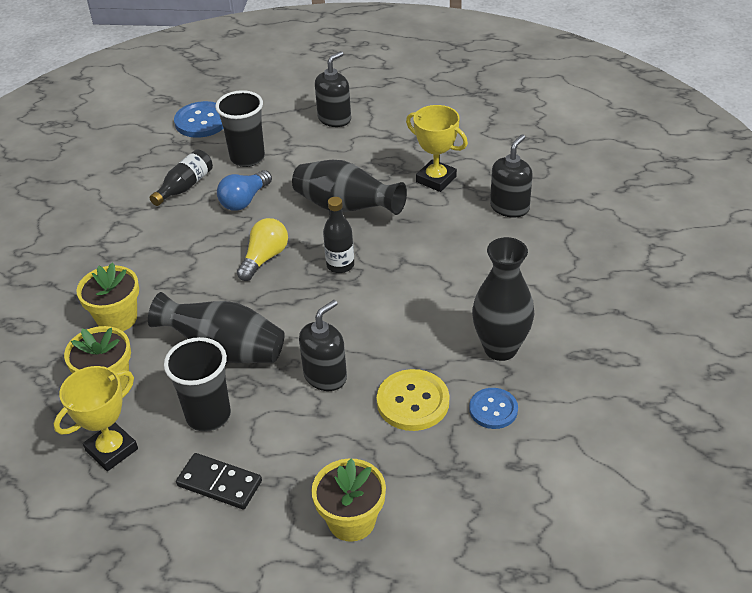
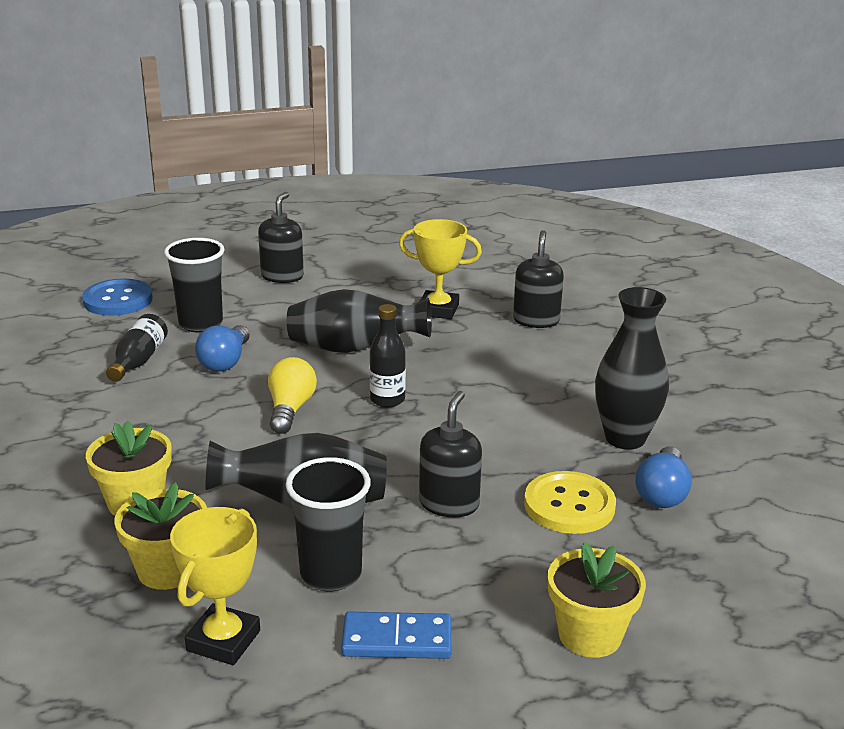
camera: 25 degrees left, 15 degrees down
(219, 483) = (397, 640): black domino -> blue domino
(493, 409) = (662, 493): blue button -> blue light bulb

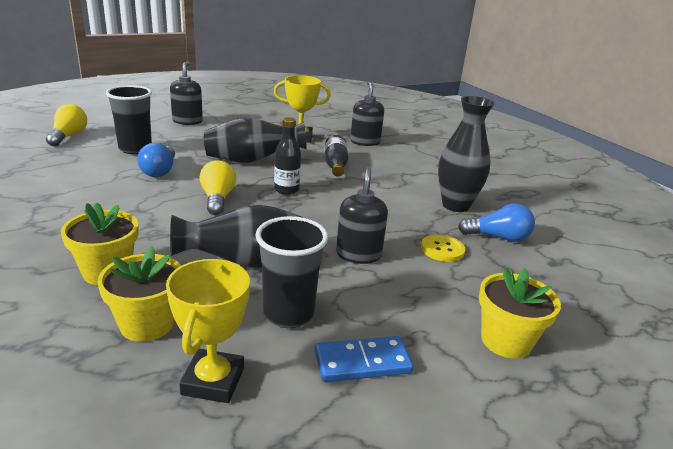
camera: 15 degrees left, 0 degrees up
(118, 300) = (68, 136): blue button -> yellow light bulb
(138, 361) = (91, 173): black bottle -> black bottle (335, 165)
(569, 505) = (442, 249): yellow button -> yellow button, size x0.66
(662, 493) = (498, 237): blue light bulb -> blue light bulb turned 90 degrees counterclockwise

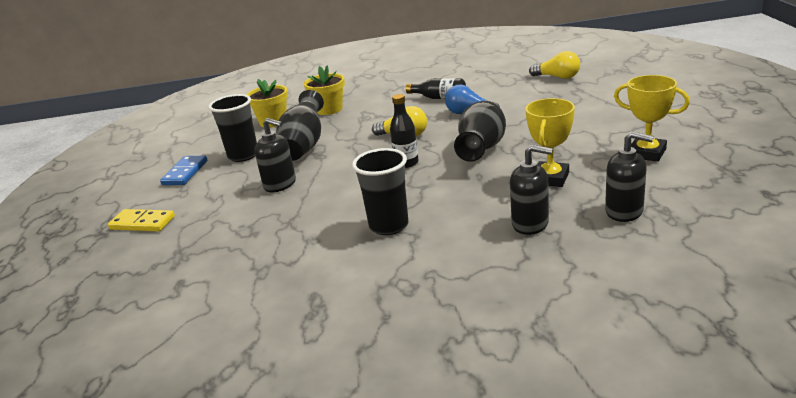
camera: 120 degrees right, 0 degrees up
(135, 149) = (523, 101): black cup -> black cup (389, 226)
(187, 121) = (607, 117): black soap dispenser -> black soap dispenser (624, 211)
(213, 381) = (217, 137): yellow trophy -> yellow trophy (647, 153)
(335, 165) = (455, 193): black bottle -> black bottle (439, 98)
(442, 249) = (253, 224): yellow button -> none
(455, 205) = (318, 253): black vase -> none
(498, 237) = (243, 262): blue light bulb -> none
(506, 341) = (142, 223): yellow flower pot -> yellow domino

